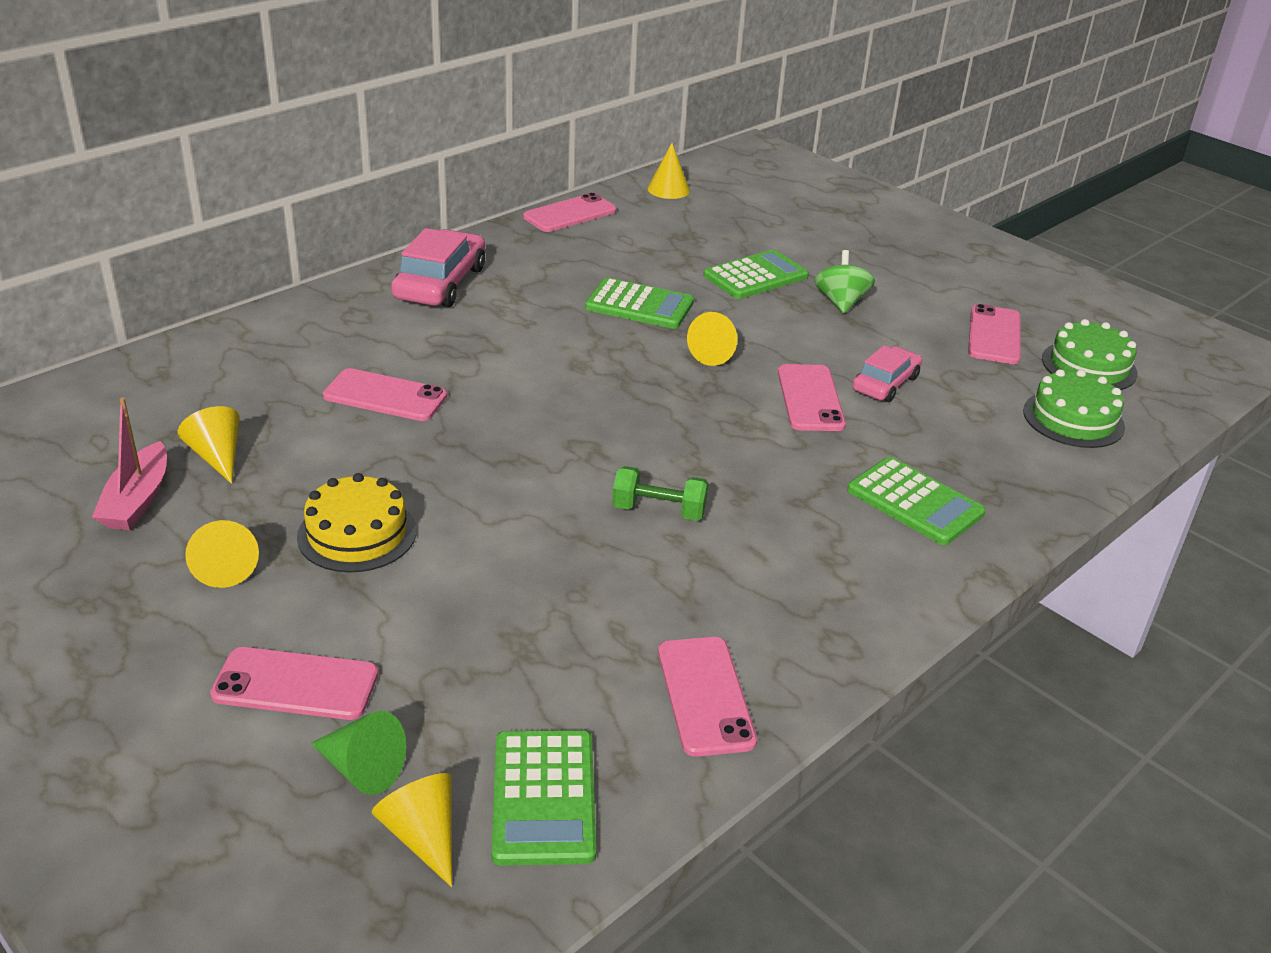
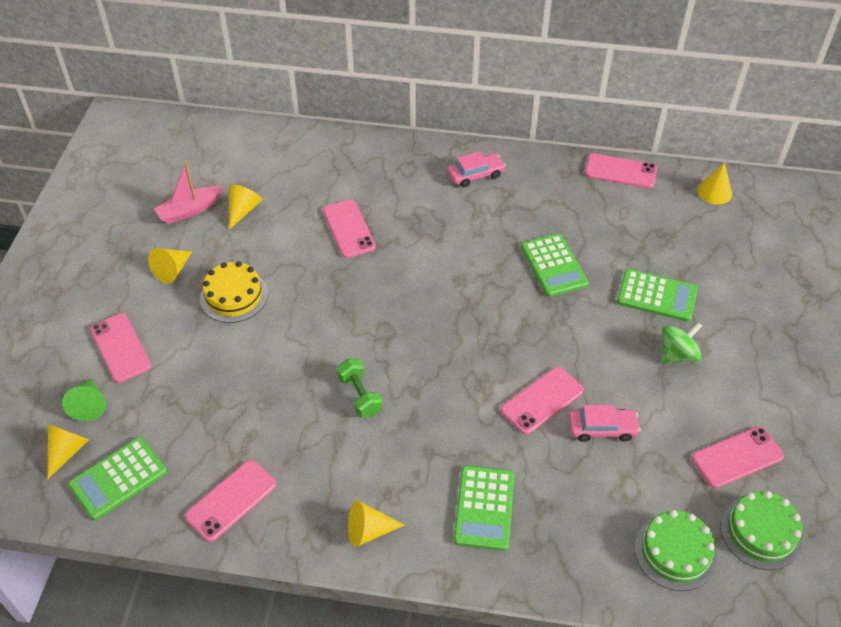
camera: 55 degrees right, 15 degrees up
(440, 283) = (475, 175): pink car -> pink car, size x0.63
(715, 353) = (541, 329): yellow cone -> yellow cone (369, 531)

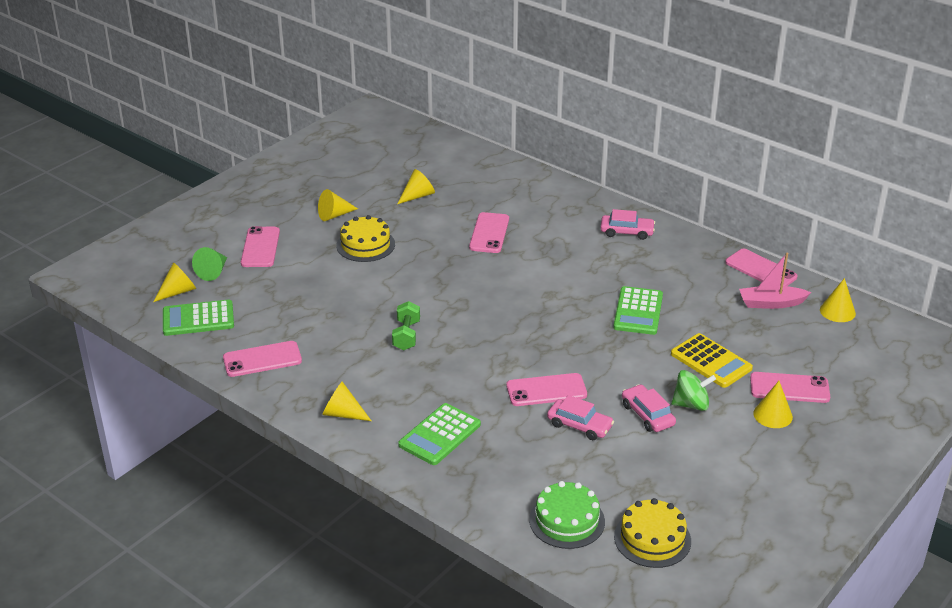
camera: 30 degrees right, 15 degrees down
(190, 210) = (377, 183): pink boat -> pink boat (771, 303)
(650, 385) = (647, 415): none -> pink car
(657, 296) = (711, 361): green calculator -> yellow calculator
(737, 457) = (679, 487): pink phone -> pink phone (789, 388)
(750, 333) = (773, 415): none -> yellow cone
(761, 532) = (652, 539): green cake -> yellow cake

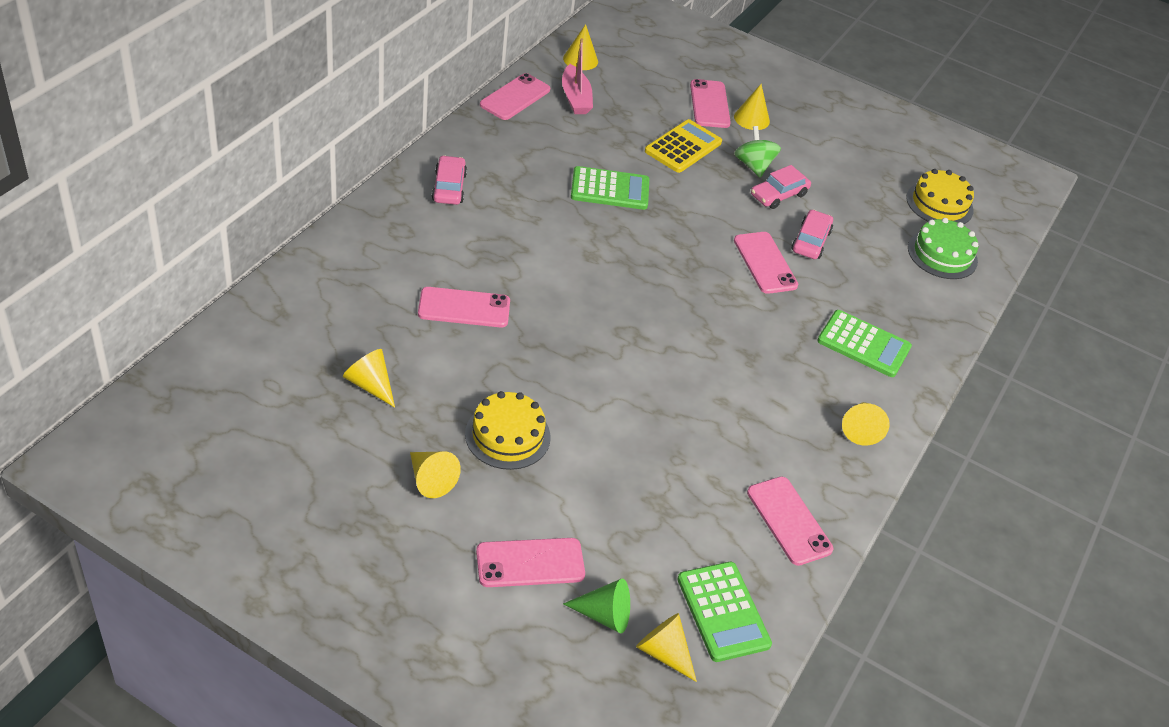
camera: 105 degrees left, 10 degrees up
(406, 335) = (702, 380): green dumbbell -> none

